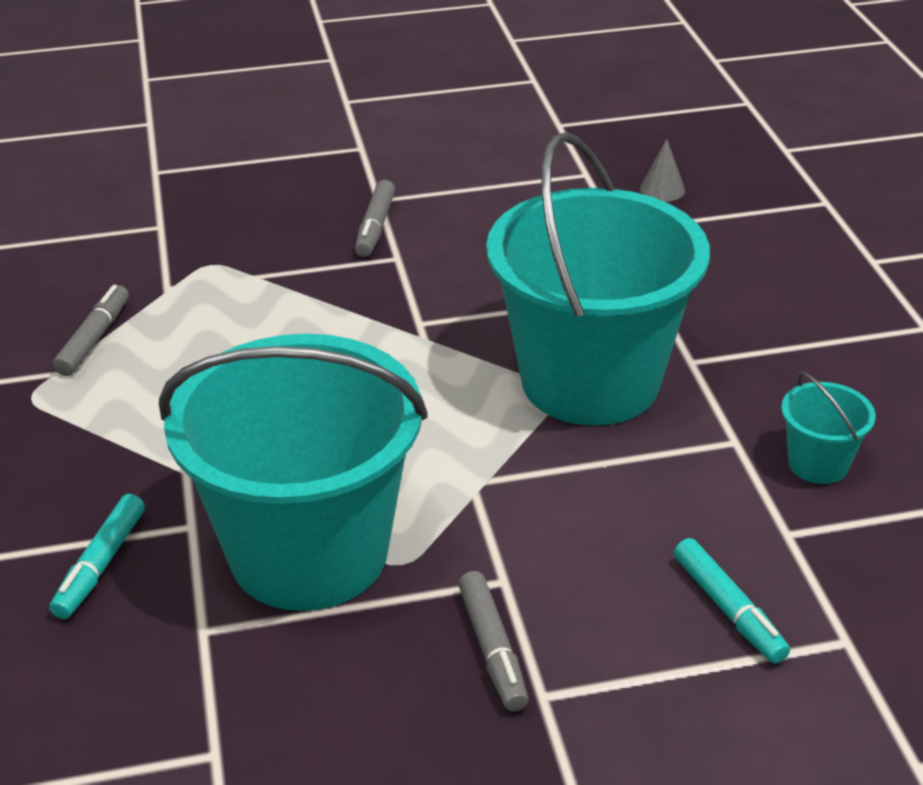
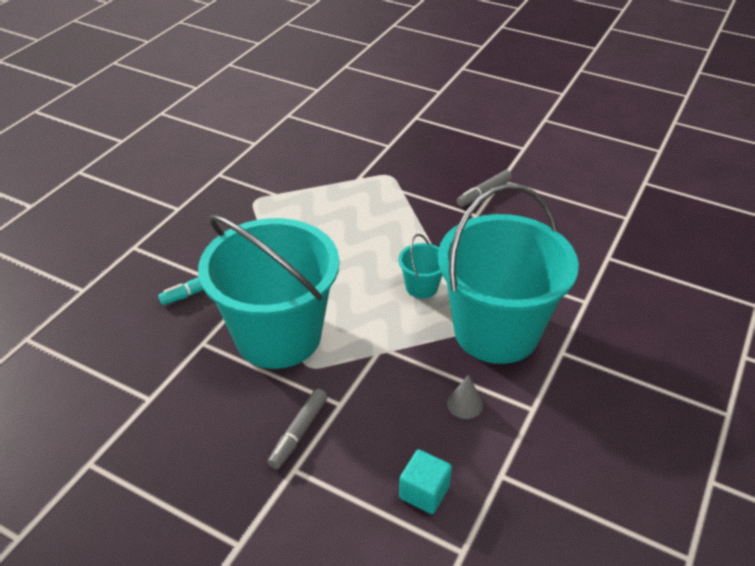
camera: 40 degrees right, 5 degrees up
(94, 339) = (305, 186): grey marker -> none
(662, 189) = (661, 248): grey cone -> grey cone (464, 404)
(728, 609) = (424, 492): turquoise marker -> turquoise cube
(818, 464) = (564, 450): turquoise bucket -> turquoise bucket (421, 287)

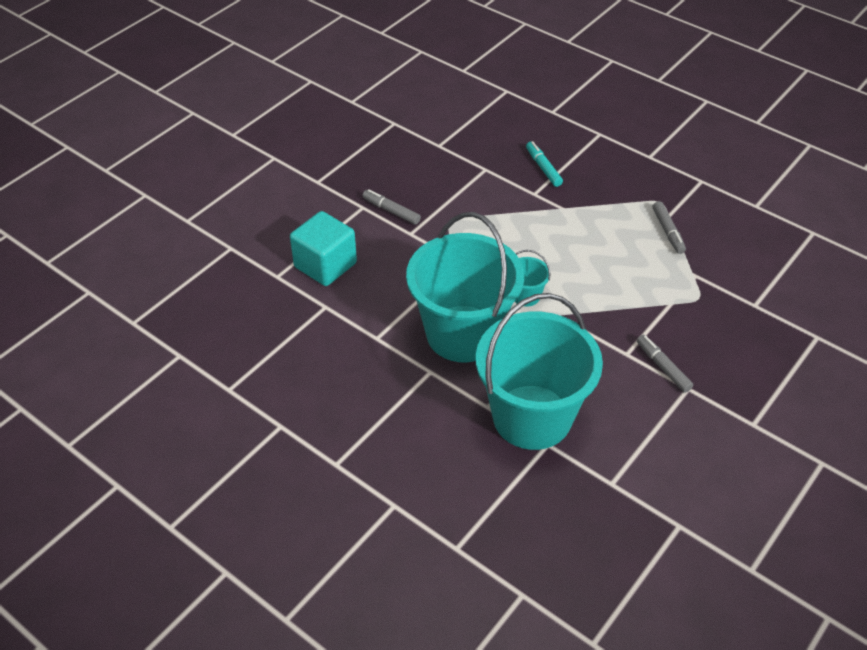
camera: 100 degrees right, 5 degrees up
(278, 336) = (484, 207): turquoise bucket -> turquoise bucket (532, 417)
(300, 194) = (668, 231): none -> grey marker
(424, 492) = (325, 265): turquoise cube -> turquoise cube, size x1.74
(464, 404) = (392, 299): grey cone -> none

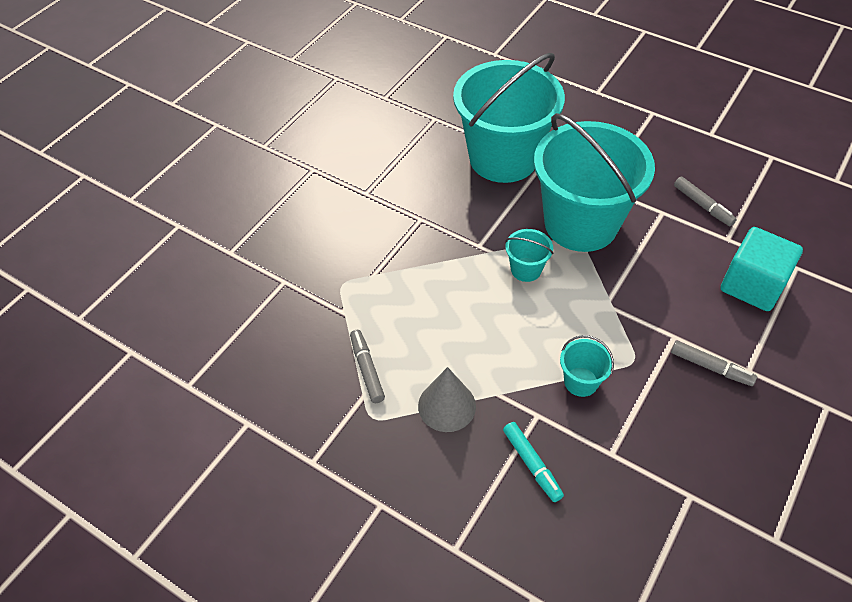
camera: 175 degrees right, 5 degrees up
(496, 210) = (581, 382): none -> turquoise bucket
(603, 204) = (447, 406): none -> grey cone
(663, 367) = (387, 209): grey marker -> grey marker (702, 205)

